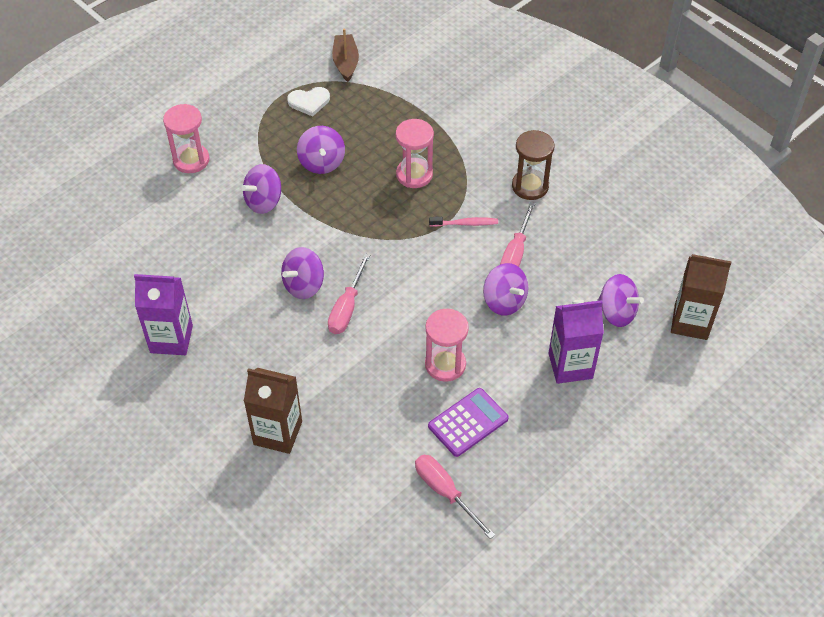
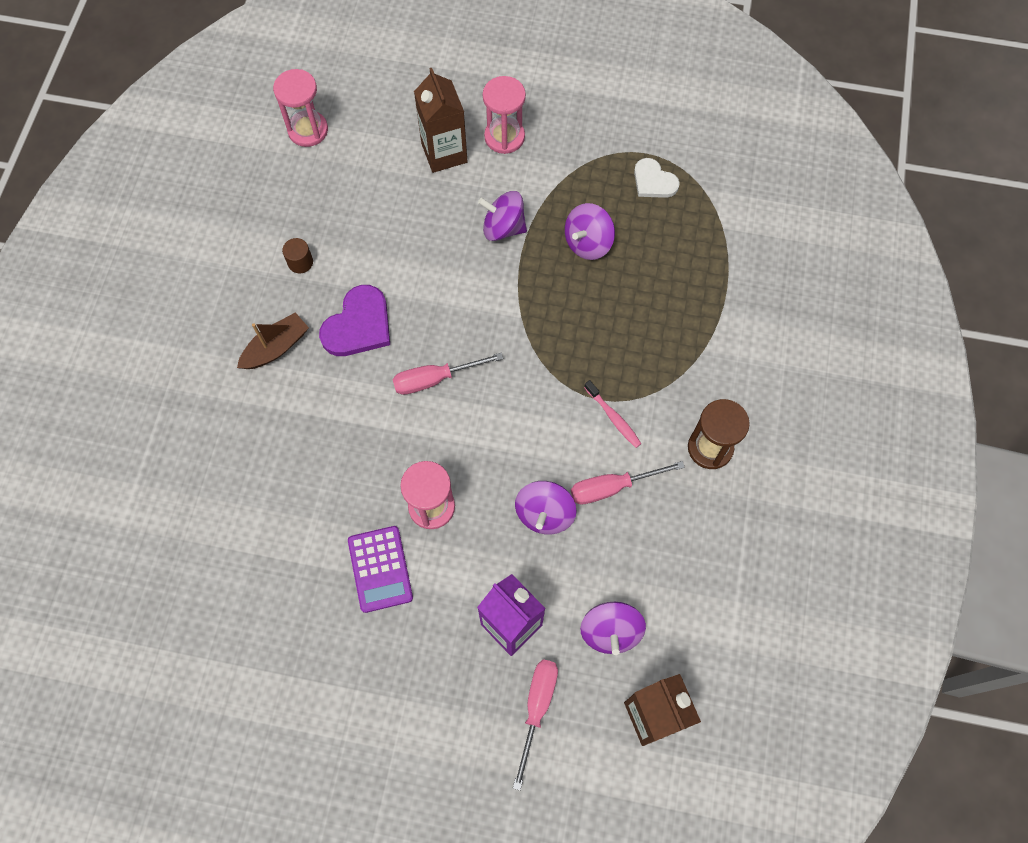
camera: 55 degrees right, 15 degrees up
(171, 339) = (300, 262): purple carton -> brown cylinder
(260, 330) = (358, 325): none -> purple heart
(278, 433) = (262, 413): brown carton -> brown carton (444, 153)
(304, 285) = (433, 326): purple spinning top -> none
(345, 62) = (731, 177): brown boat -> brown boat (276, 348)
(414, 174) = (638, 332): pink hourglass -> pink hourglass (308, 130)
(445, 492) = (291, 597): pink screwdriver -> pink screwdriver (537, 708)
(468, 422) = (380, 569): purple calculator -> purple calculator turned 60 degrees clockwise

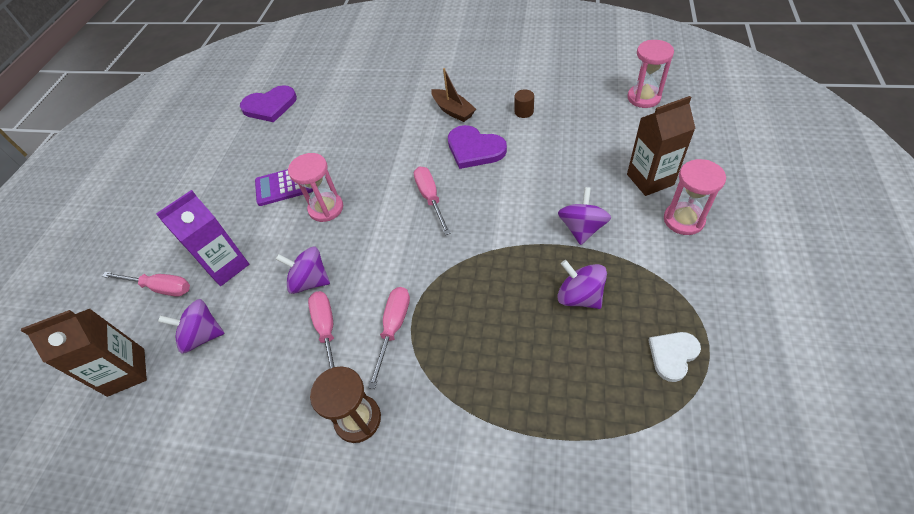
camera: 95 degrees right, 15 degrees down
(192, 621) = (270, 106): none -> purple heart
(613, 418) = (393, 328): pink toothbrush -> pink screwdriver

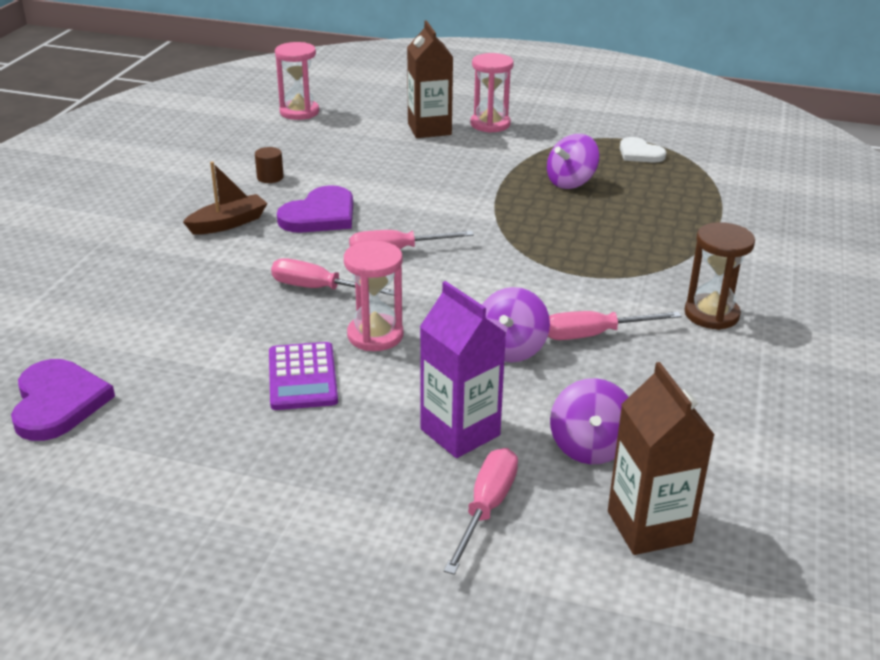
camera: 90 degrees left, 20 degrees down
(393, 328) = (596, 287): pink screwdriver -> pink screwdriver (319, 289)
(582, 228) = (483, 169): purple spinning top -> none

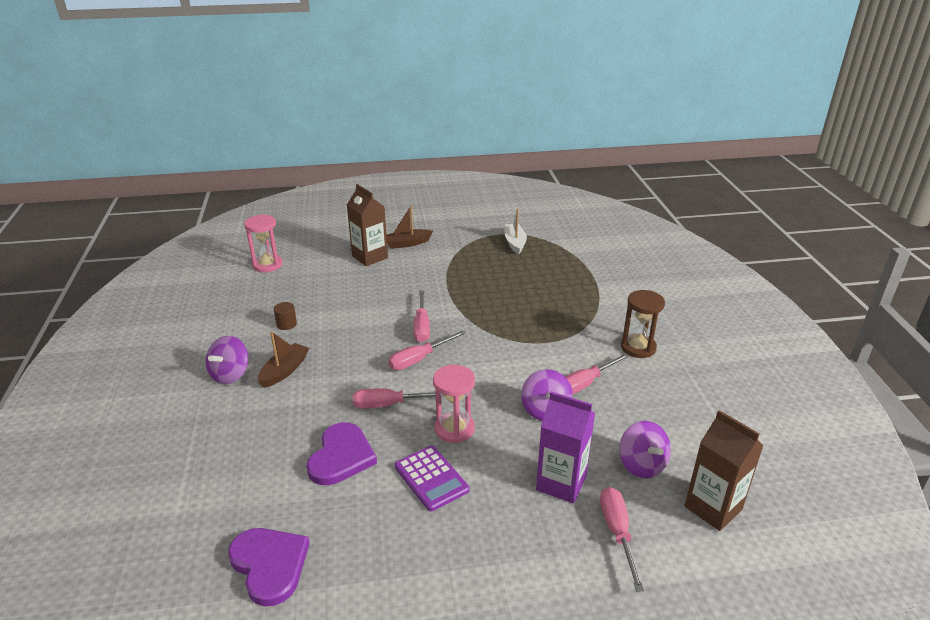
camera: 25 degrees left, 0 degrees up
(320, 215) = (346, 345): purple heart -> purple heart (341, 456)
(430, 218) = (422, 326): none -> pink screwdriver
(490, 124) = (407, 243): pink hourglass -> brown boat
(571, 182) = (490, 275): purple spinning top -> purple spinning top (230, 374)
(639, 153) = (515, 243): white heart -> white boat

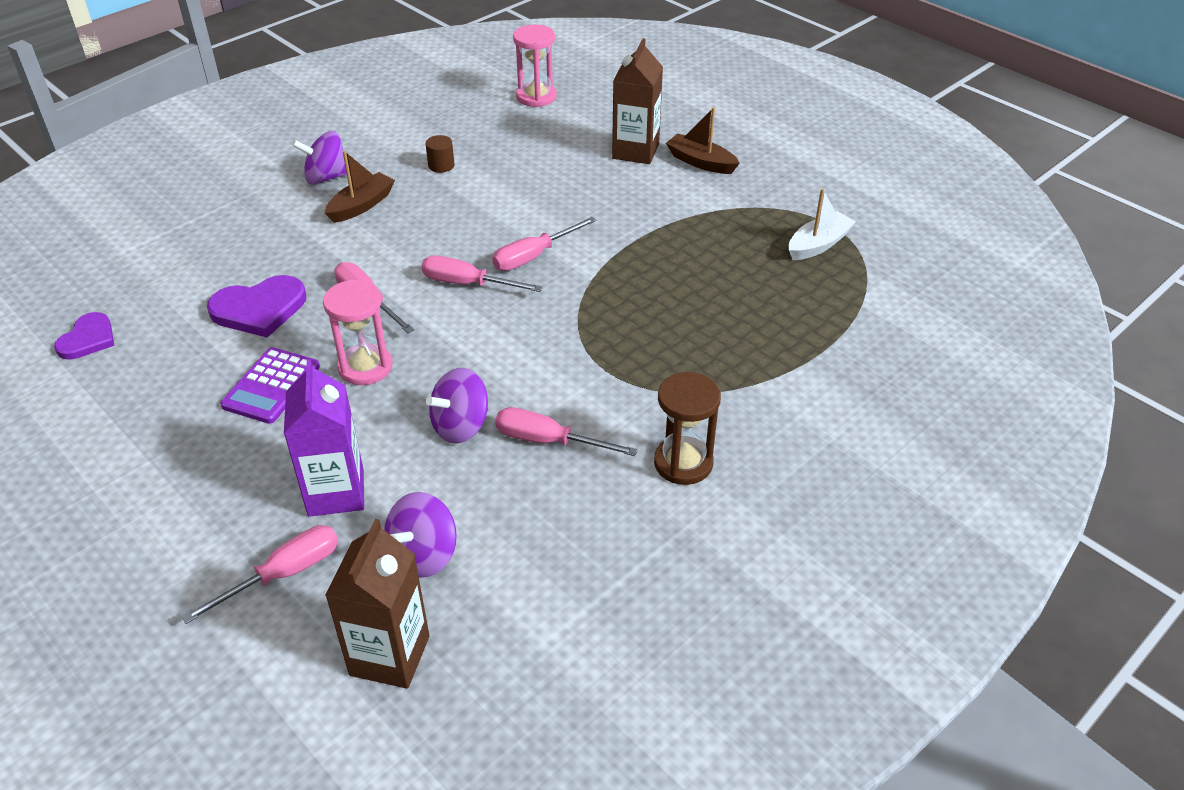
camera: 55 degrees right, 10 degrees up
(270, 565) = (88, 339): purple heart -> purple heart, size x0.65
(284, 371) = (361, 205): brown boat -> brown boat turned 45 degrees counterclockwise

